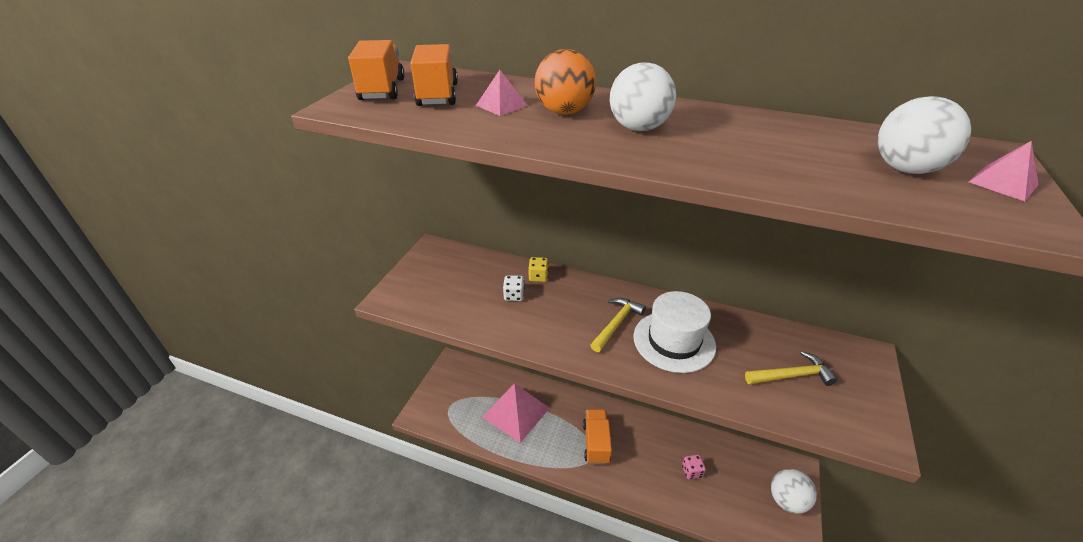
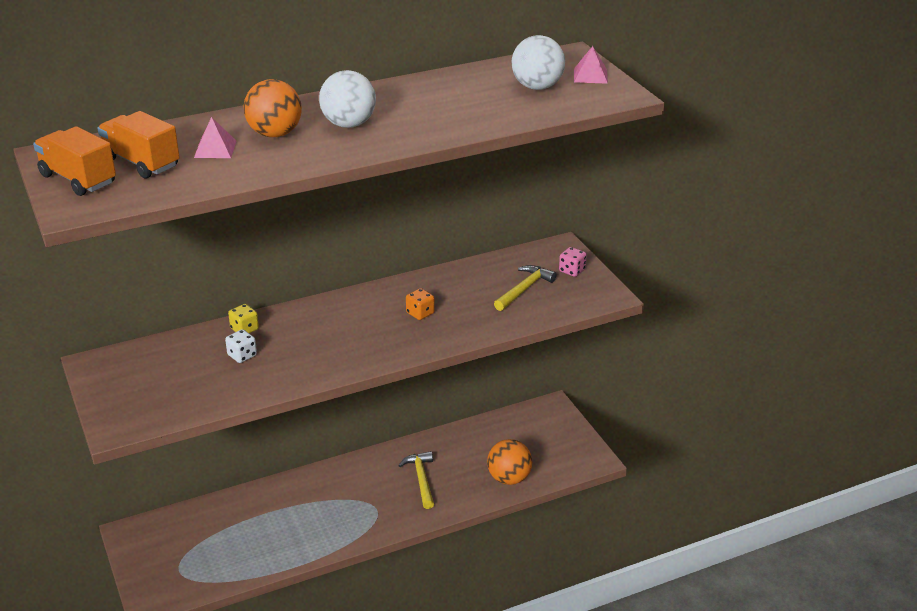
camera: 45 degrees left, 5 degrees down
(516, 412) = (260, 527): pink pyramid -> none
(596, 443) = (368, 498): orange truck -> none
(616, 324) = (361, 326): yellow hammer -> yellow hammer (421, 479)
(674, 341) = (420, 313): white hat -> orange dice
(691, 471) = (473, 463): pink dice -> pink dice (572, 270)
(709, 506) = (509, 478): none -> orange ball
(787, 500) = (562, 434): white ball -> none

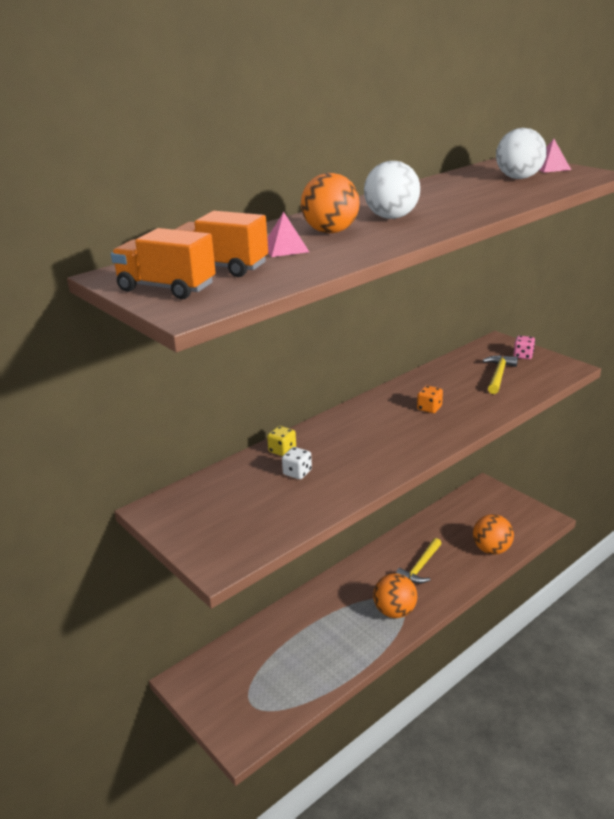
camera: 15 degrees left, 5 degrees down
(365, 518) = (394, 611): none -> orange ball
(421, 479) = (420, 567): yellow hammer -> yellow hammer turned 120 degrees counterclockwise

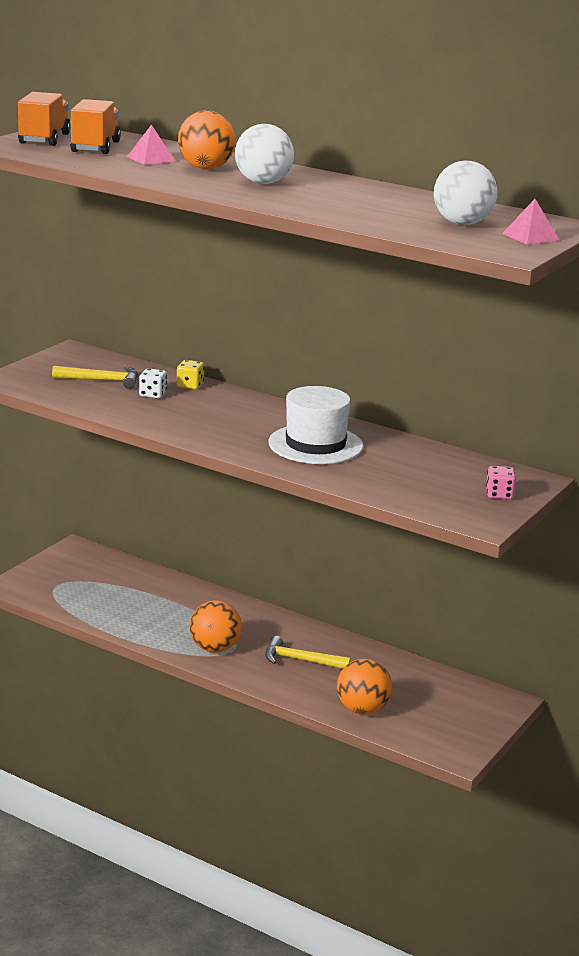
camera: 70 degrees right, 5 degrees down
(429, 408) = (315, 444): orange dice -> white hat
(498, 375) = (428, 480): yellow hammer -> yellow hammer (102, 380)

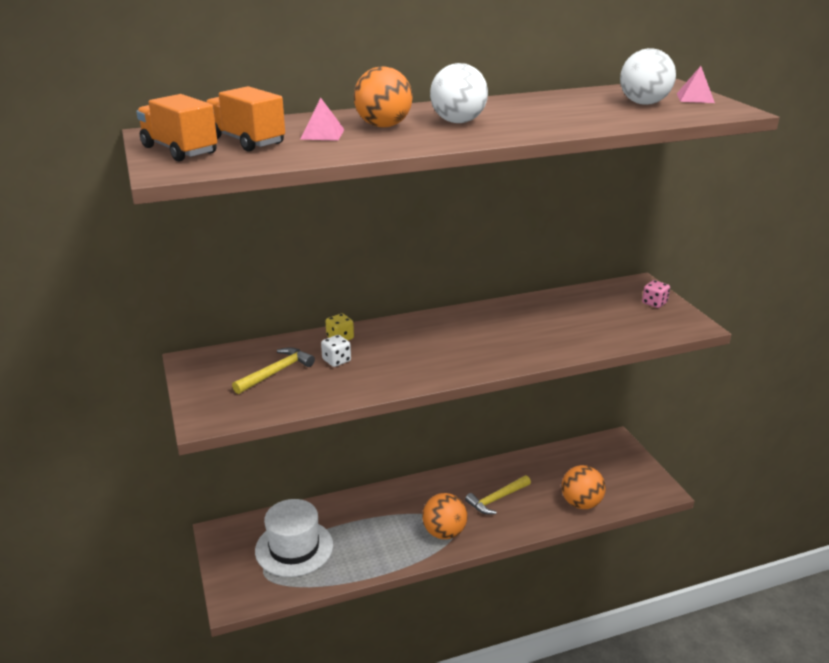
camera: 50 degrees left, 5 degrees up
(315, 444) = (510, 332): white hat -> white hat (294, 548)

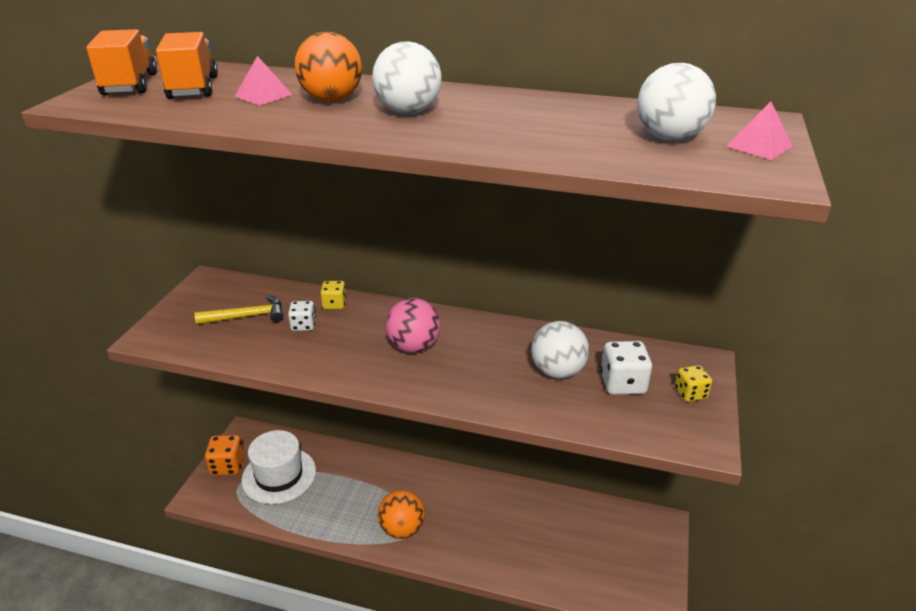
camera: 35 degrees right, 5 degrees up
(234, 564) = (227, 466): none -> orange dice
(445, 342) = (413, 346): none -> pink ball
(497, 499) = (479, 522): yellow hammer -> none
(563, 320) = (557, 371): none -> white ball
(581, 503) = (556, 572): orange ball -> none
(610, 312) = (622, 383): none -> white dice
(654, 303) = (690, 393): pink dice -> yellow dice

